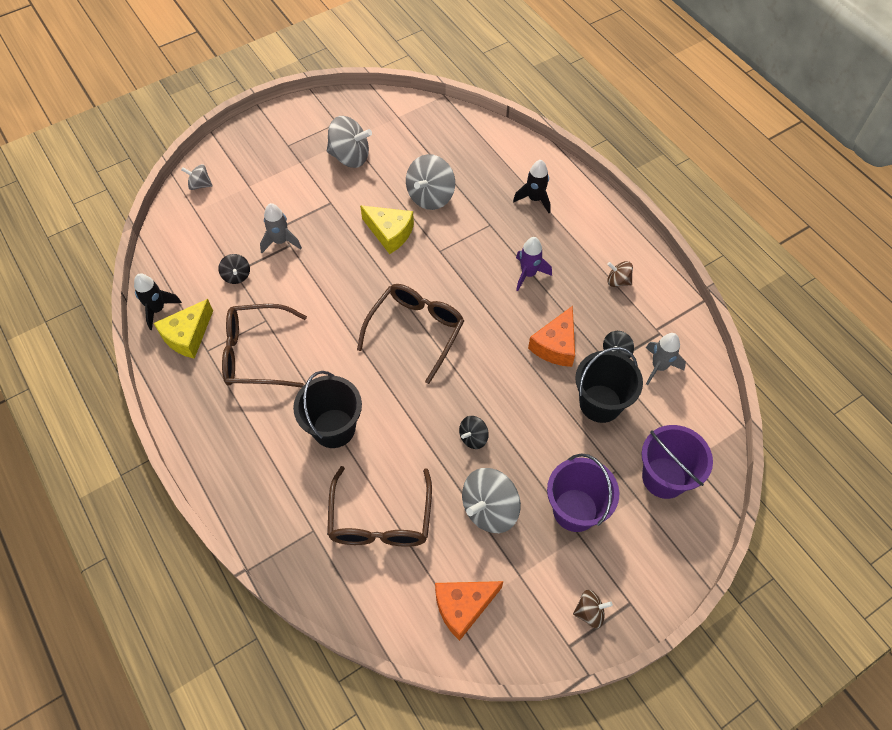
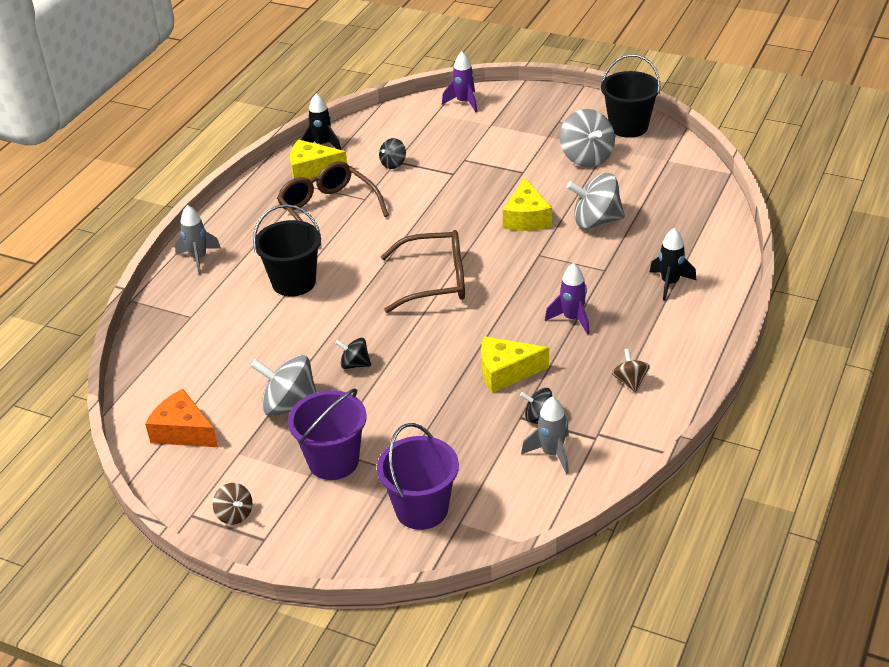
camera: 60 degrees right, 20 degrees down
(200, 185) = (464, 102): grey spinning top -> purple rocket
(280, 241) = (451, 167): grey rocket -> grey rocket (198, 258)
(380, 520) = (228, 347): brown glasses -> none
(555, 345) = (506, 372): orange cheese -> yellow cheese
(600, 403) = (467, 429): black bucket -> black bucket (628, 127)

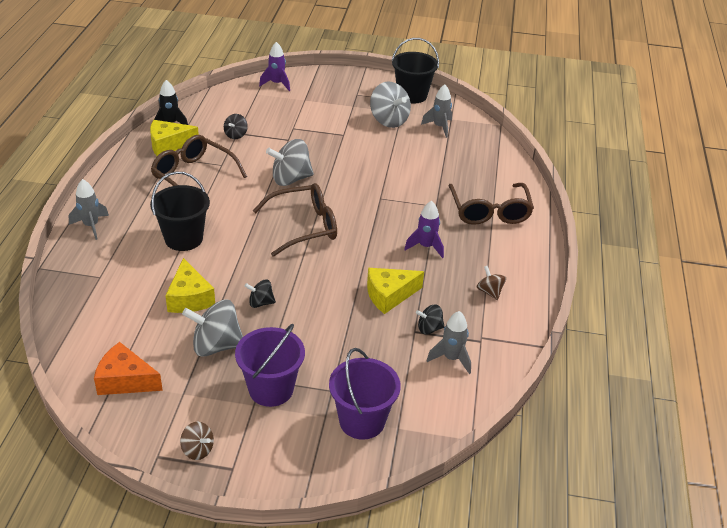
camera: 20 degrees left, 0 degrees up
(526, 218) = (359, 170): yellow cheese -> yellow cheese (189, 298)
(596, 221) = (414, 168): grey spinning top -> grey spinning top (290, 179)
(648, 170) = (439, 127): none -> grey rocket
(670, 283) = (489, 212): black rocket -> brown glasses

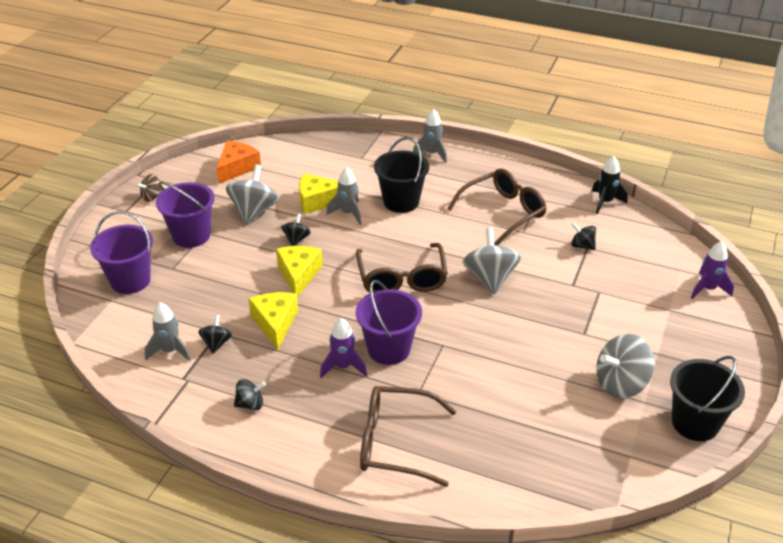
camera: 105 degrees right, 0 degrees up
(168, 144) = (563, 199): yellow cheese -> yellow cheese (299, 275)
(396, 225) = (388, 349): none -> purple bucket
(439, 127) = (605, 436): grey rocket -> grey rocket (348, 213)
(489, 292) = (250, 404): brown spinning top -> black spinning top

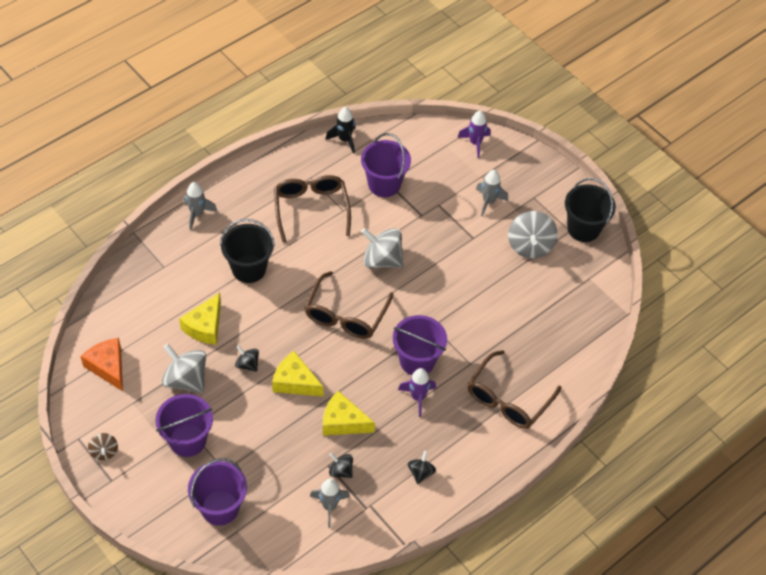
camera: 65 degrees left, 15 degrees up
(348, 213) = (238, 312): grey rocket -> grey rocket (488, 201)
(402, 278) = (345, 315): brown glasses -> brown glasses turned 90 degrees clockwise
(582, 246) = (384, 184): black spinning top -> purple bucket

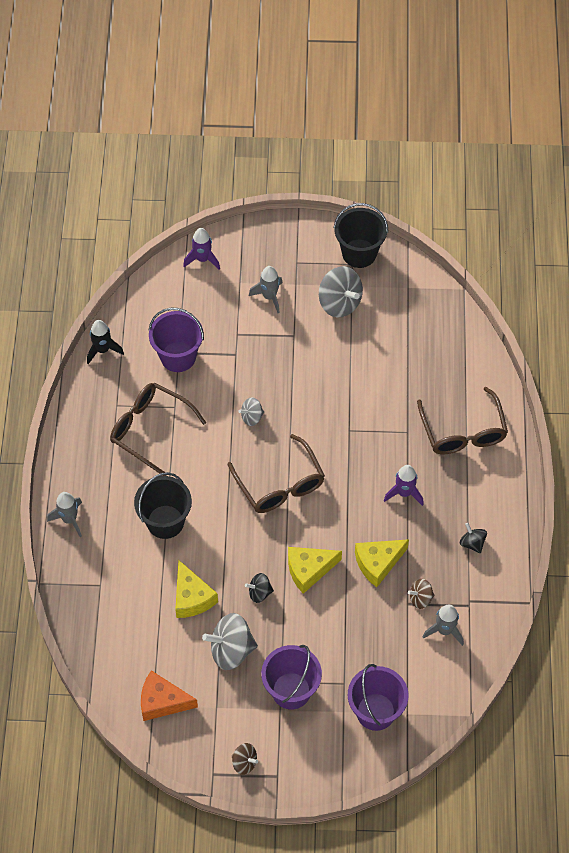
camera: 45 degrees left, 5 degrees up
(341, 471) = (420, 598): black spinning top -> brown spinning top
(382, 260) = (251, 417): grey spinning top -> grey spinning top, size x0.54
(417, 361) = (370, 467): purple bucket -> none

